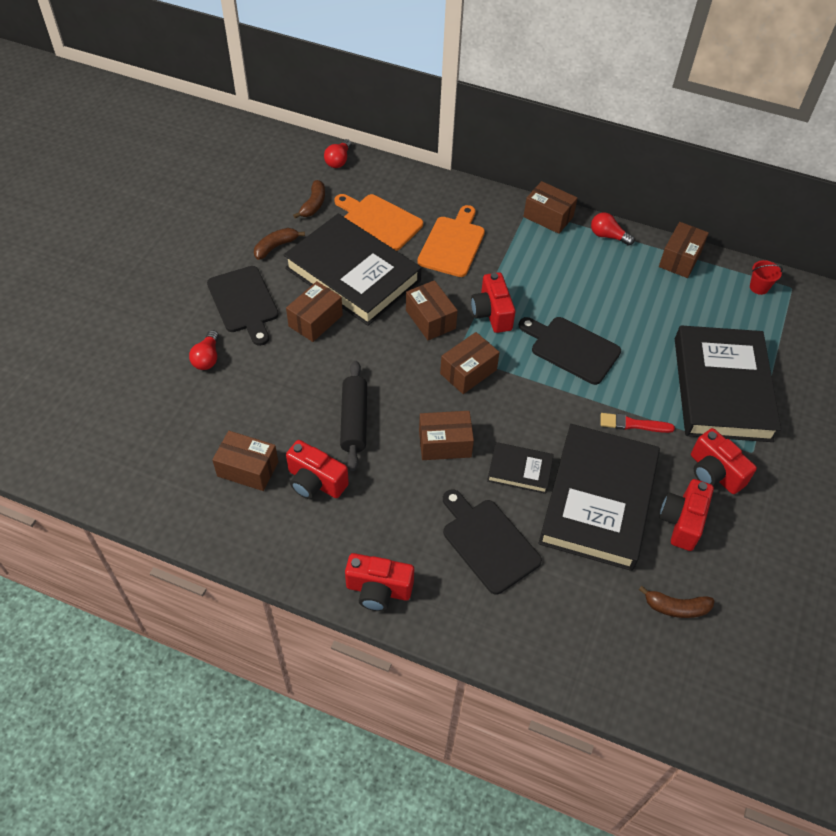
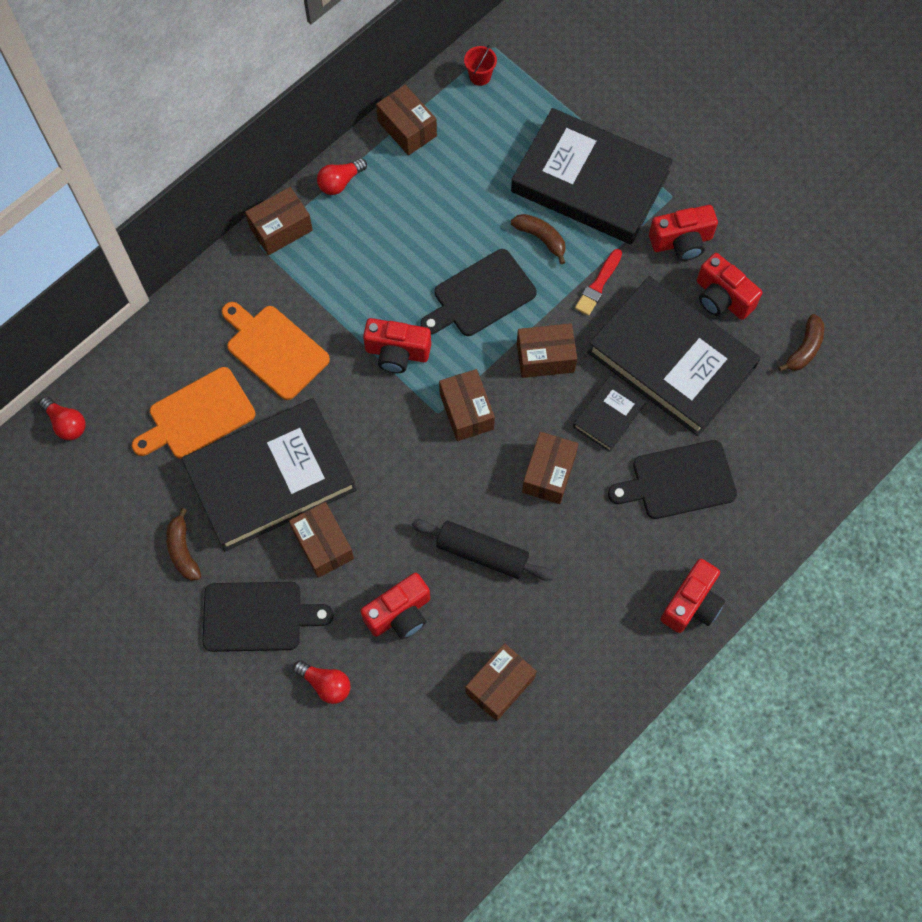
camera: 65 degrees left, 15 degrees up
(313, 204) = (131, 481): brown banana -> brown banana (541, 238)
(315, 482) = (544, 620): red camera -> red camera (400, 614)
(430, 319) = (377, 420): brown box -> brown box (545, 357)

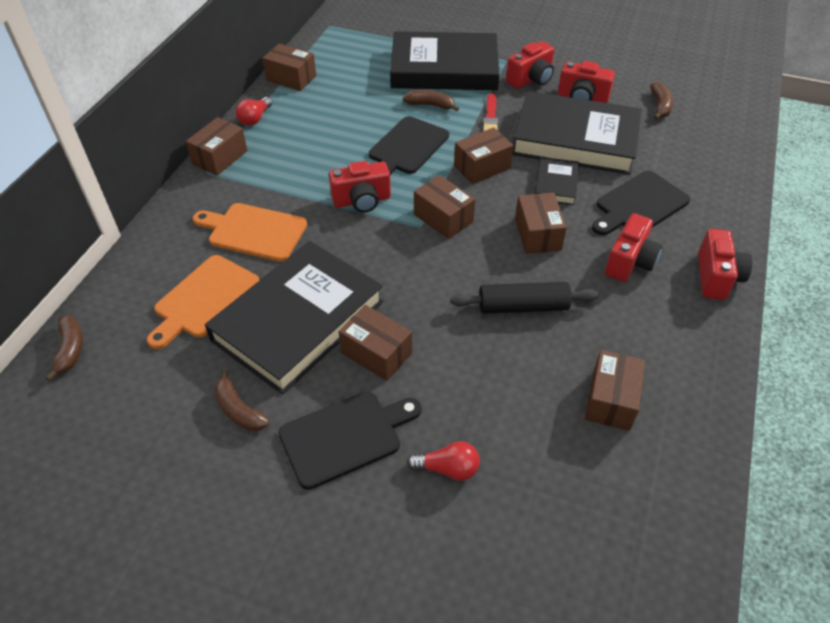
camera: 25 degrees left, 20 degrees down
(66, 423) = (70, 350): red light bulb -> brown banana
(400, 614) = (481, 380): red camera -> red camera (630, 262)
(480, 76) = (329, 40): red bucket -> none

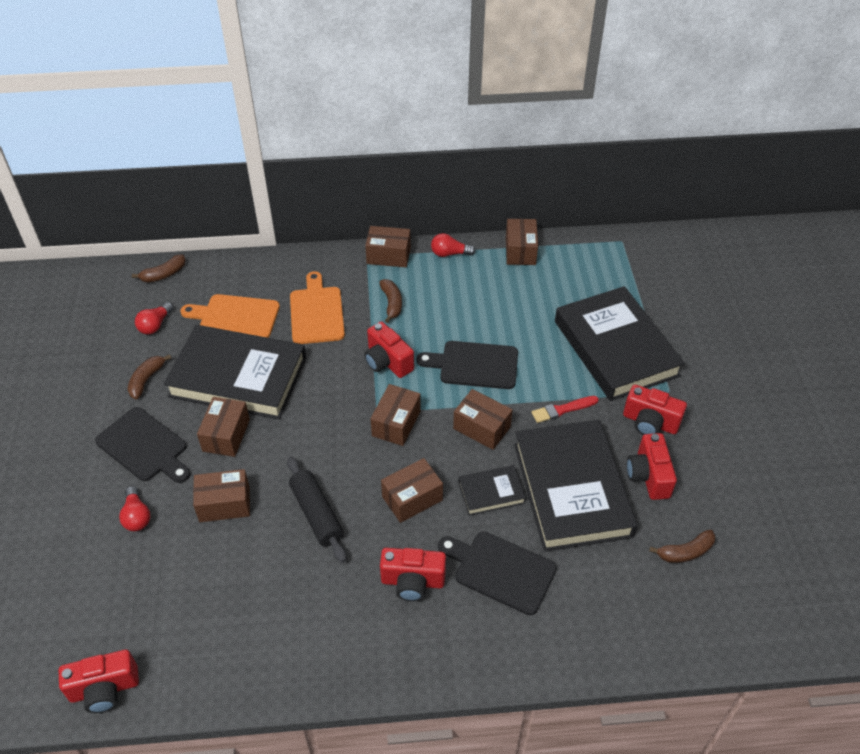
camera: 65 degrees right, 0 degrees up
(152, 379) = (155, 325): none -> red light bulb
(430, 105) = (549, 359): brown banana -> brown banana (391, 303)
(611, 400) = (239, 607): brown box -> brown box (224, 504)
(716, 277) = (428, 662): red camera -> red camera (104, 689)

